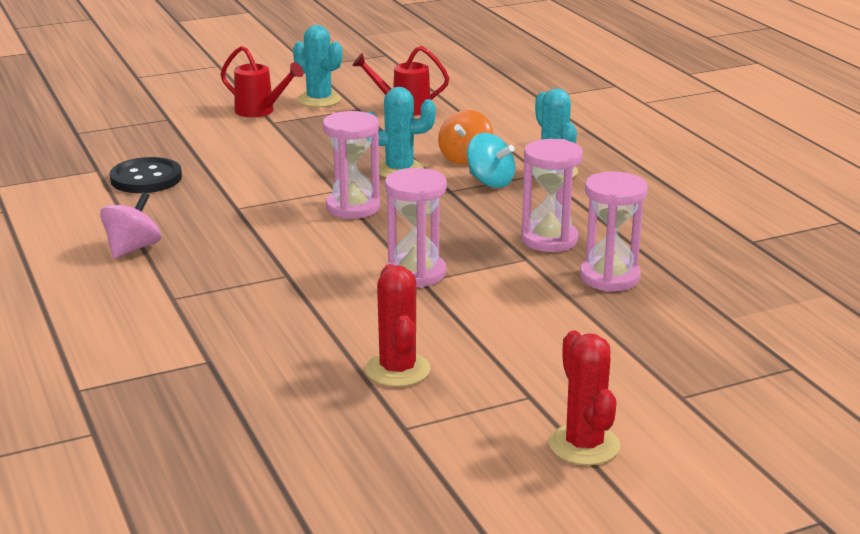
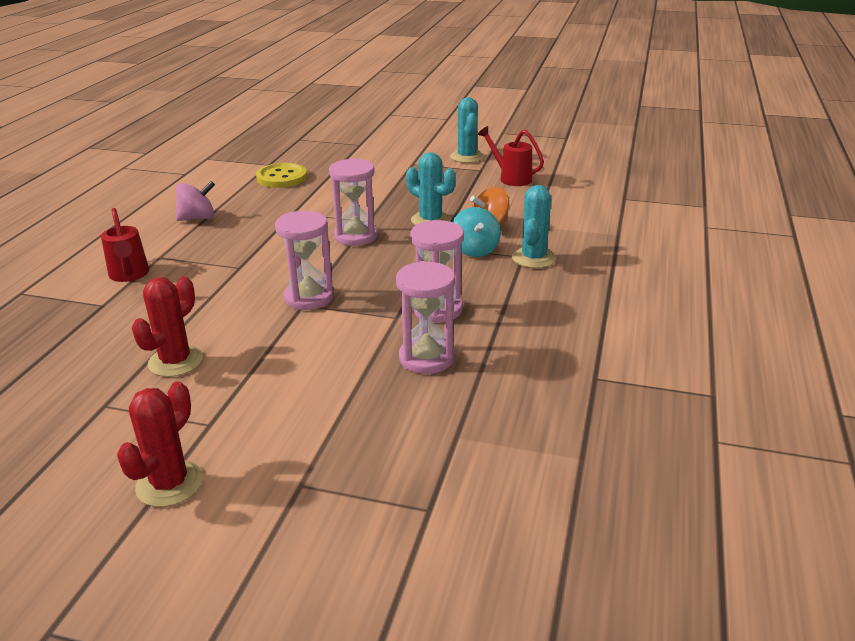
camera: 40 degrees right, 5 degrees up
(146, 178) = (282, 177): black button -> yellow button
(260, 111) = (418, 154): red watering can -> red watering can (129, 275)

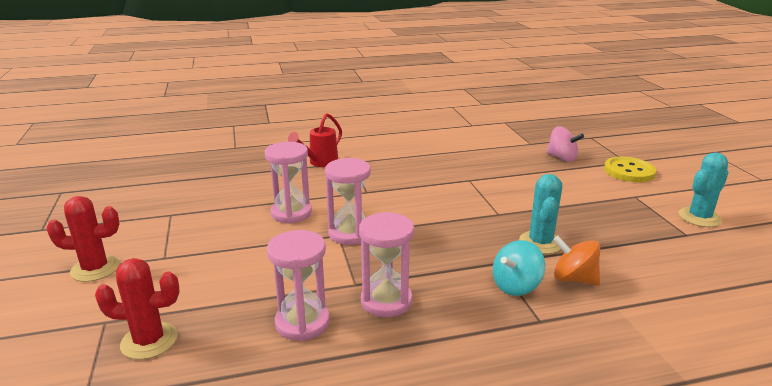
camera: 60 degrees right, 5 degrees down
(175, 361) = (230, 217): red cactus -> red cactus (149, 341)
(198, 218) = (416, 153): pink spinning top -> pink spinning top (562, 158)
(282, 177) = (517, 155): yellow button -> yellow button (629, 171)
(356, 236) = (465, 218): pink hourglass -> pink hourglass (291, 213)
(511, 178) = (699, 258): red watering can -> none
(533, 258) = (544, 329): turquoise cactus -> none

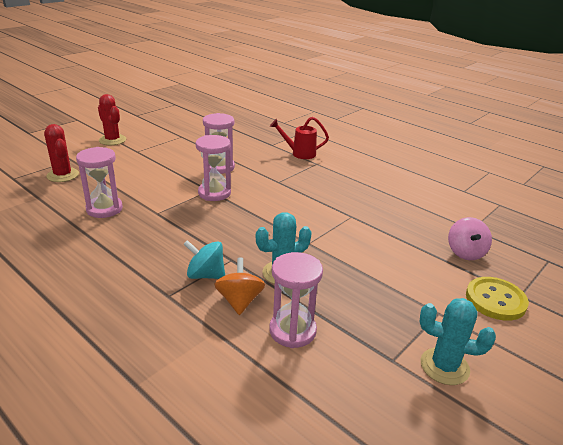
camera: 55 degrees right, 5 degrees up
(386, 301) = (146, 229): pink hourglass -> pink hourglass (292, 331)

